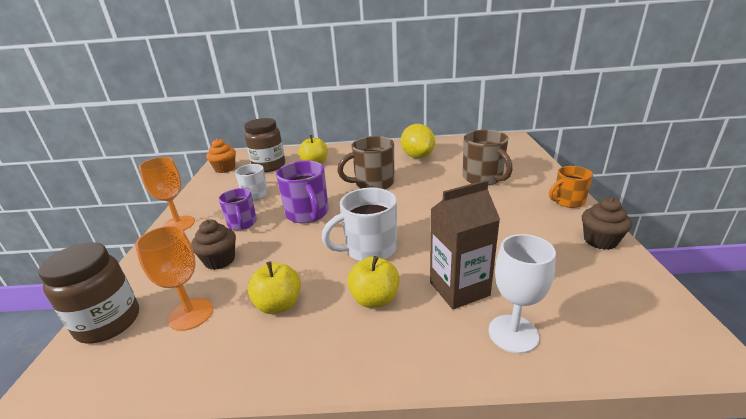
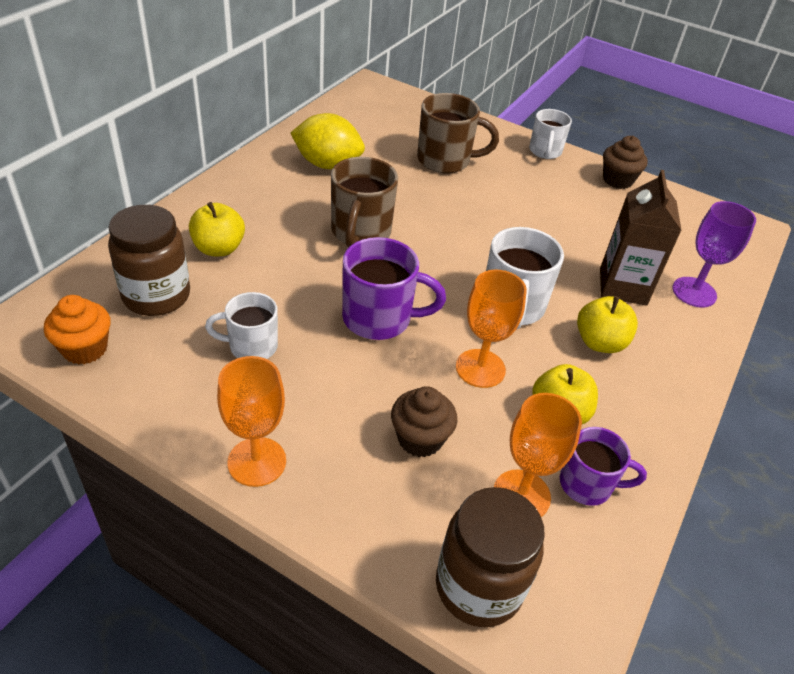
camera: 65 degrees left, 15 degrees up
(242, 224) = (337, 388): purple mug -> purple mug (587, 484)
(296, 259) = (480, 368): none -> orange goblet
(513, 333) = (694, 292): white goblet -> purple goblet
(567, 201) = (545, 152): orange mug -> white mug

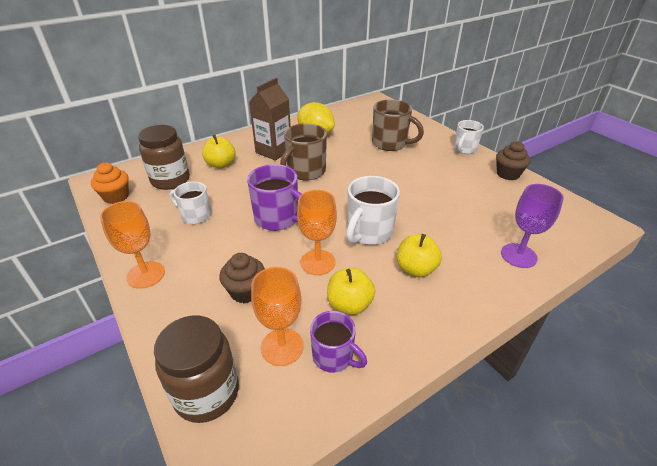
camera: 30 degrees right, 5 degrees down
(623, 287) = (461, 239): brown carton -> brown carton (273, 151)

